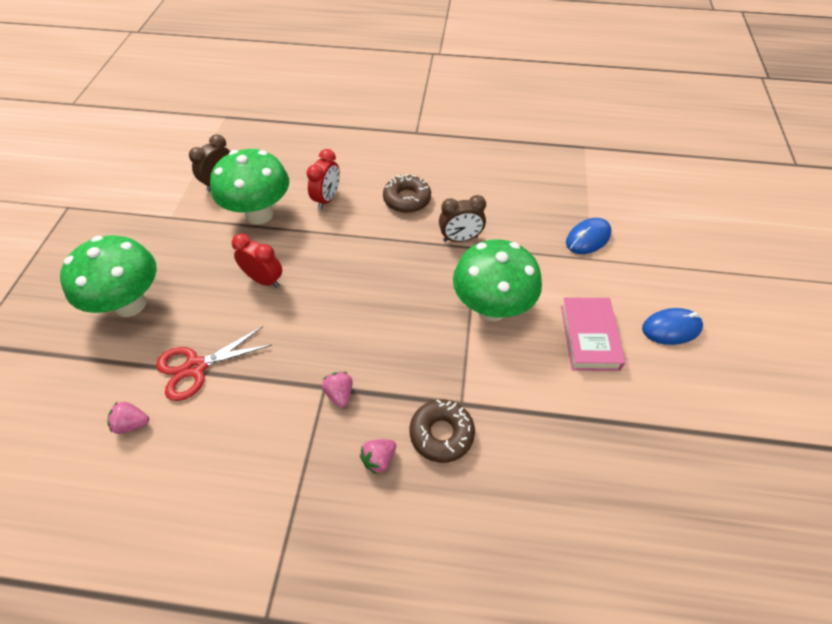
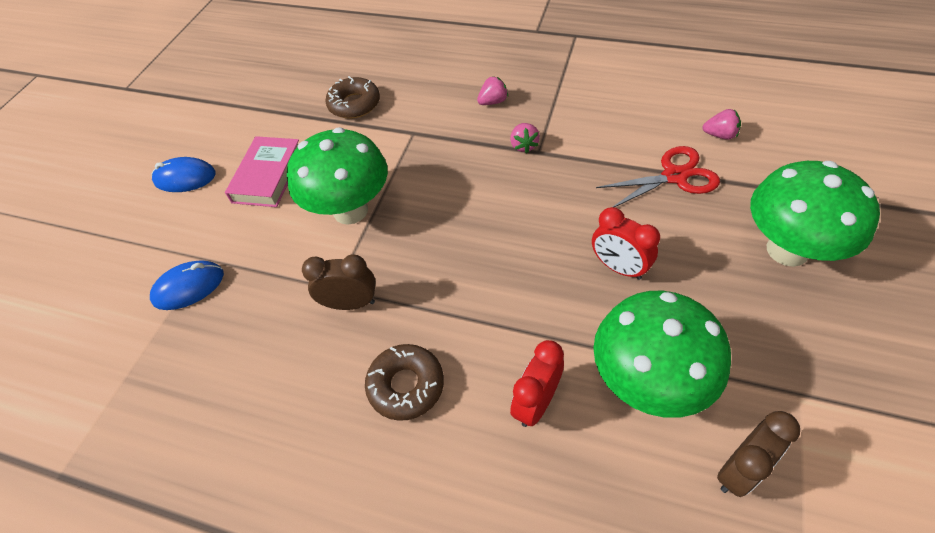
camera: 165 degrees left, 0 degrees up
(441, 434) = (437, 114): brown donut -> brown donut (354, 104)

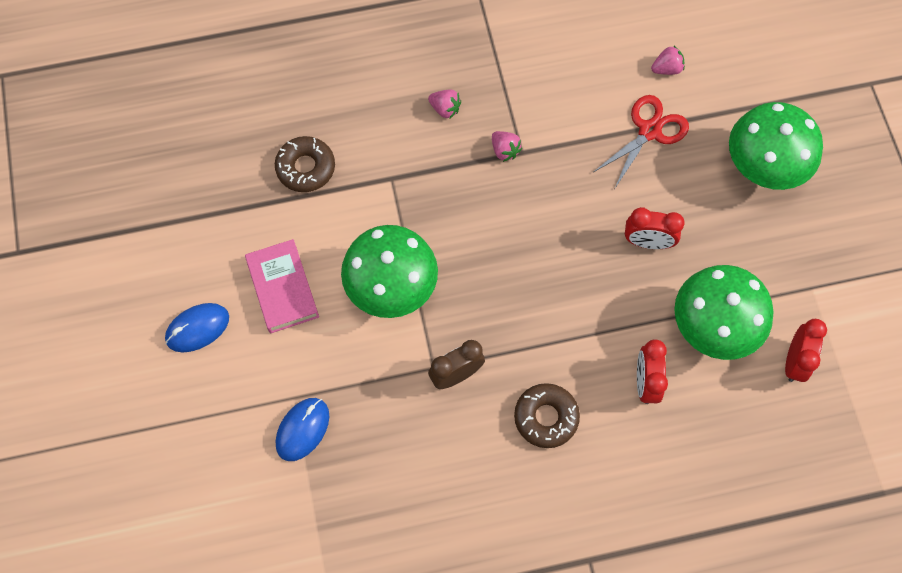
camera: 35 degrees left, 15 degrees up
(493, 102) = (445, 109): pink strawberry -> pink strawberry turned 90 degrees clockwise
(739, 470) = (794, 361): brown clock -> red clock

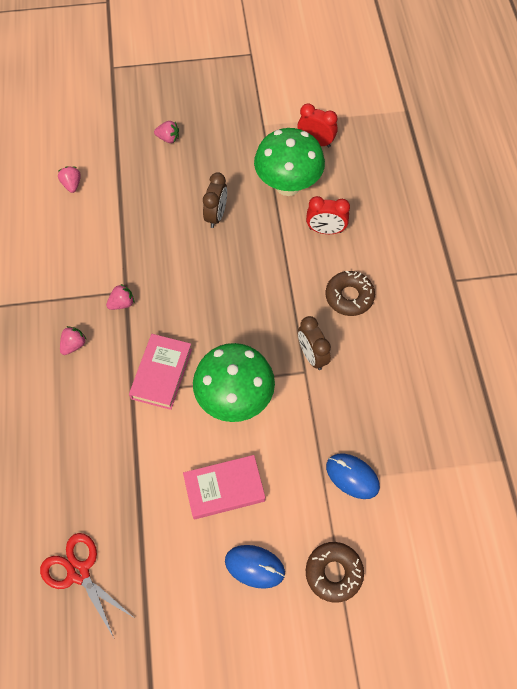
camera: 85 degrees left, 5 degrees down
(197, 328) = (254, 566): blue mouse -> blue mouse turned 45 degrees counterclockwise
(306, 168) = (109, 464): brown donut -> brown donut (333, 573)
(417, 206) = (161, 373): none -> pink book
(647, 242) = (216, 215): red clock -> brown clock
(649, 131) = (124, 202): red scissors -> red scissors (79, 572)
(762, 169) = (168, 138): green mushroom -> pink strawberry

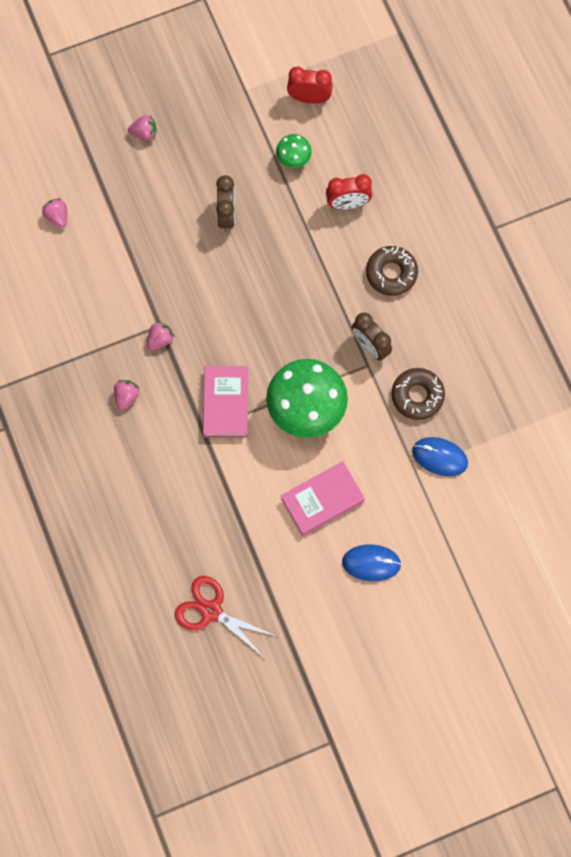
camera: 15 degrees left, 10 degrees up
(288, 185) = (293, 159): green mushroom -> green mushroom, size x0.47
(333, 573) = (444, 549): brown donut -> brown donut (417, 396)

